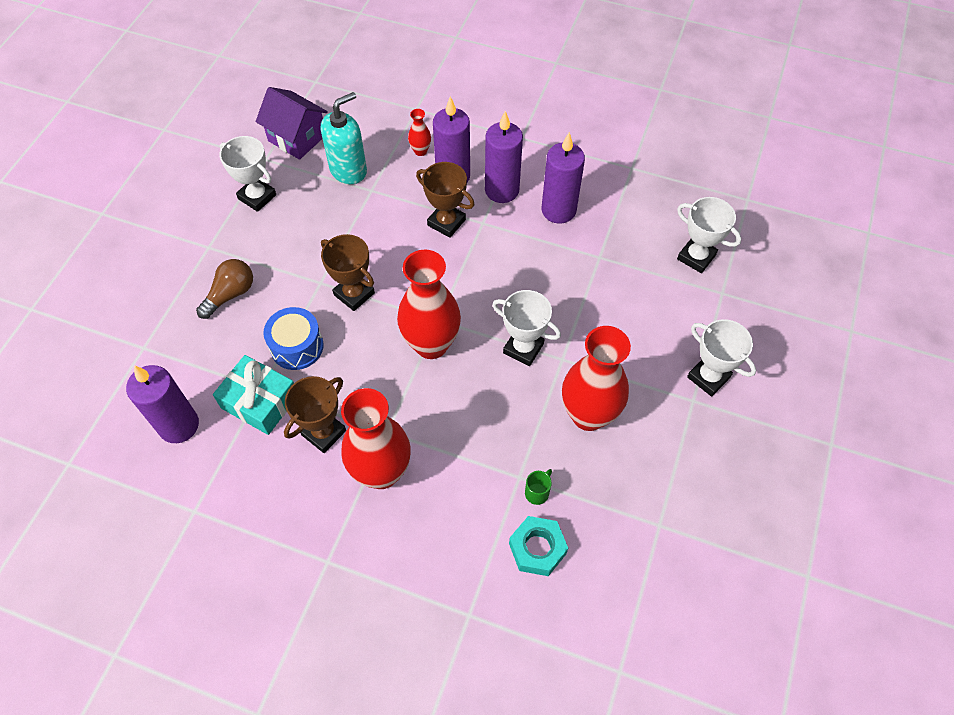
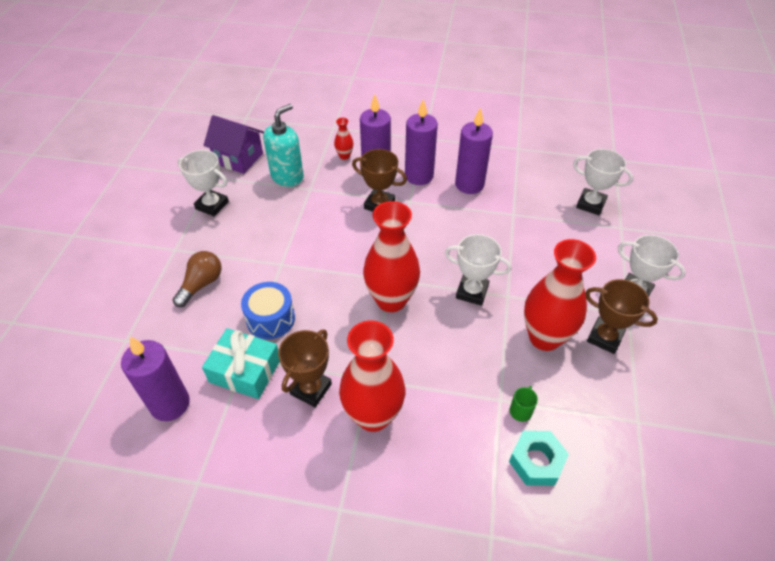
camera: 10 degrees left, 10 degrees down
(354, 294) = (313, 269): brown trophy -> brown trophy (605, 337)

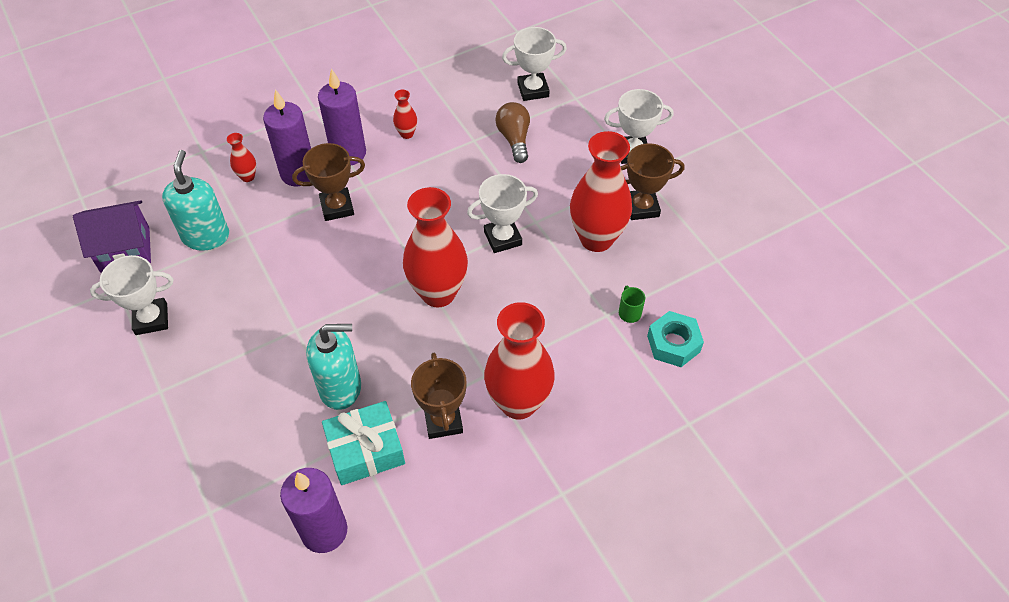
camera: 40 degrees left, 5 degrees up
(201, 284) = (232, 405): brown light bulb -> brown light bulb (514, 139)
(270, 319) = (341, 387): blue drum -> turquoise soap dispenser
(469, 184) = (407, 134): purple candle -> red vase

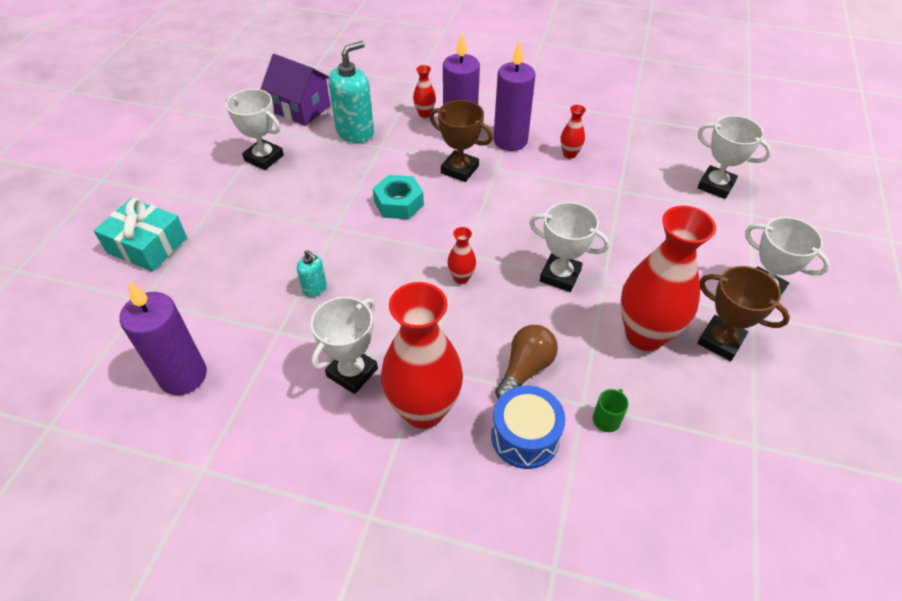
camera: 45 degrees right, 5 degrees down
(341, 387) = (315, 288): turquoise soap dispenser -> turquoise soap dispenser, size x0.50
(365, 450) = (276, 345): turquoise gift -> turquoise gift (147, 245)
(438, 293) = (461, 278): red vase -> red vase, size x0.43
(443, 421) = (352, 372): brown trophy -> white trophy
(514, 139) = (656, 211): brown light bulb -> brown light bulb (525, 369)
(596, 364) = (525, 437): none -> blue drum
(673, 344) = (620, 482): turquoise nut -> turquoise nut (398, 203)

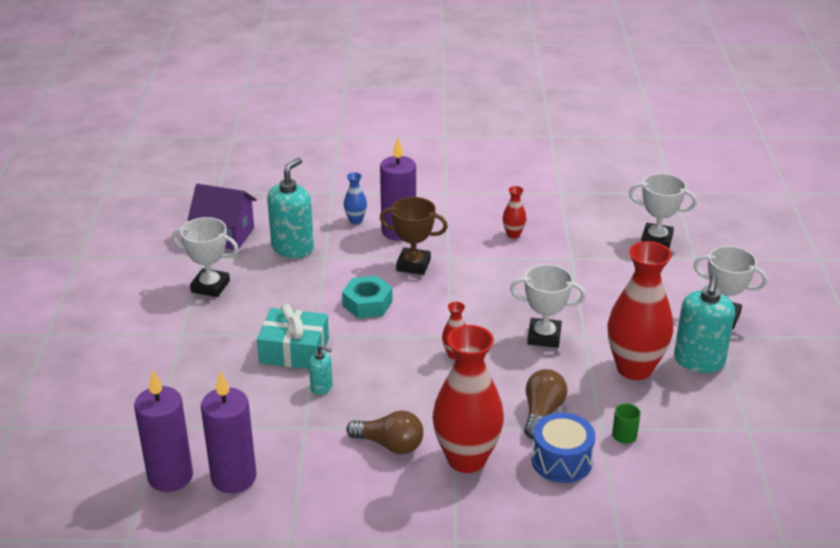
camera: 15 degrees left, 15 degrees down
(147, 245) = (133, 382): turquoise gift -> turquoise gift (294, 350)
(352, 372) = (390, 445): white trophy -> brown light bulb
(424, 114) = (355, 220): red vase -> blue vase
(510, 141) = (451, 232): purple candle -> purple candle (170, 476)
(720, 341) = (699, 361): brown trophy -> turquoise soap dispenser

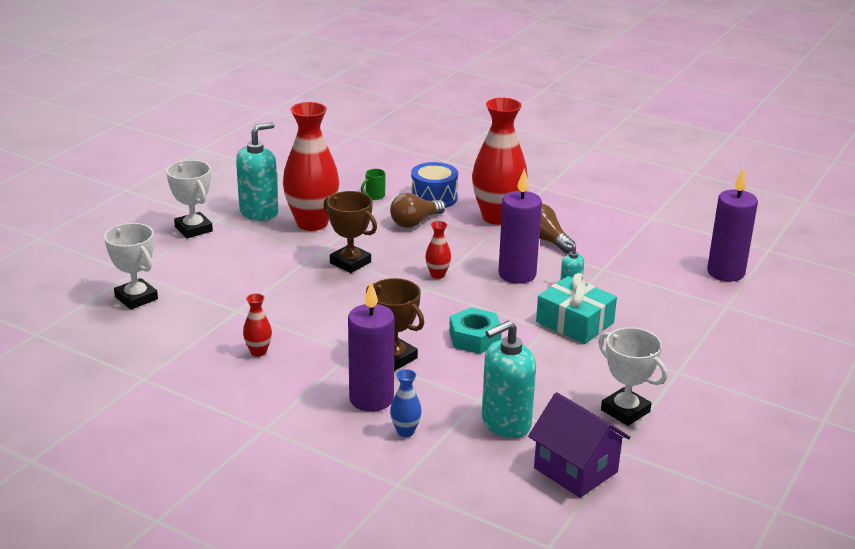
camera: 150 degrees left, 5 degrees down
(234, 478) = (676, 257): purple candle -> purple candle (517, 274)
(544, 336) = (350, 262): white trophy -> brown trophy

